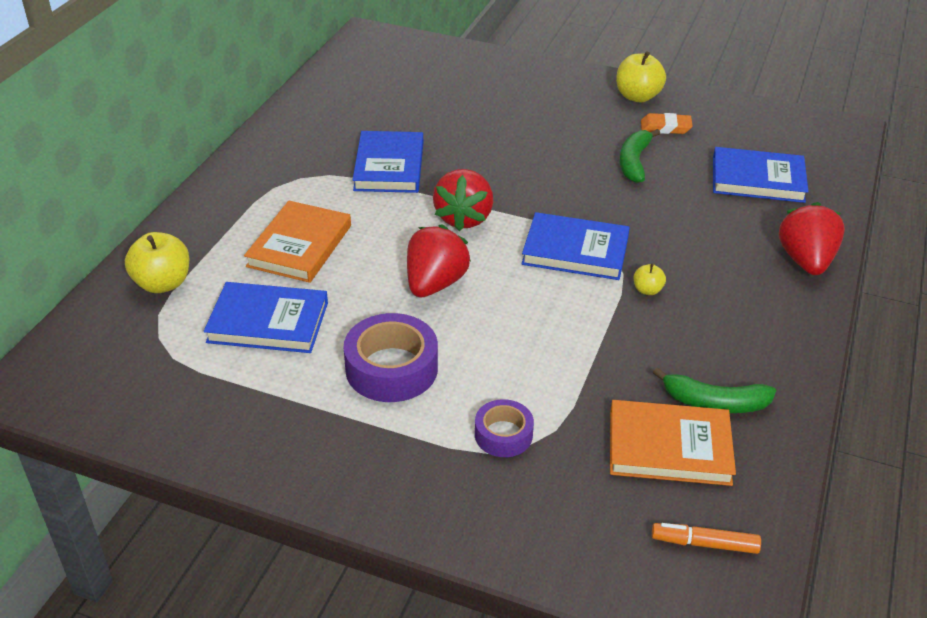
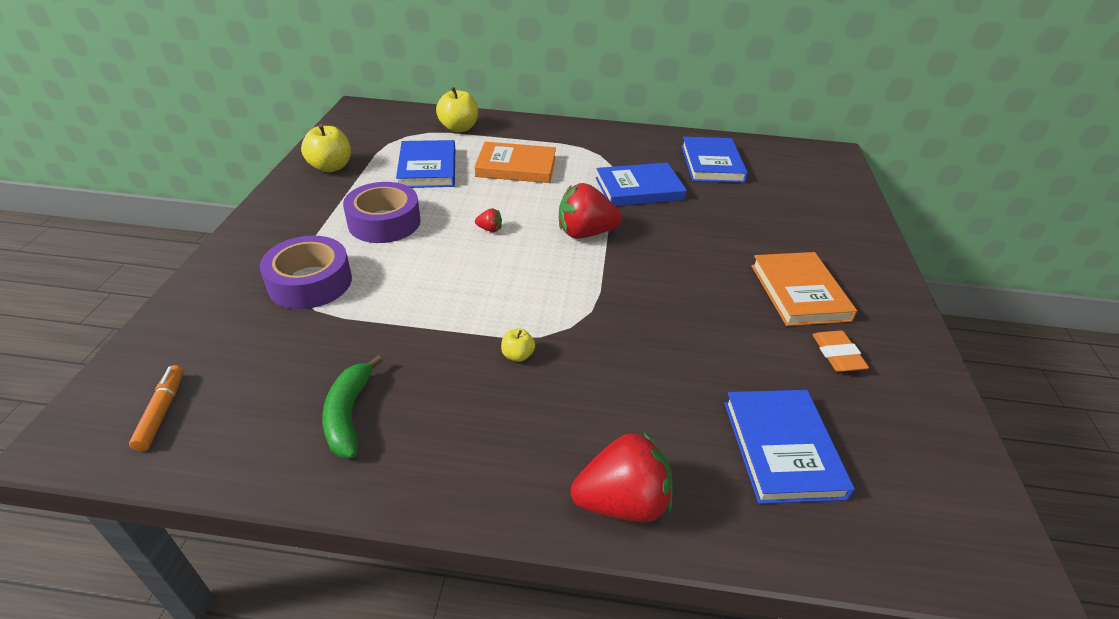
camera: 75 degrees right, 0 degrees up
(435, 284) = (490, 229): red strawberry -> red strawberry, size x0.43
(503, 435) = (310, 282): purple tape -> purple tape, size x1.69
(575, 251) = (564, 301): blue book -> blue book (712, 163)
(634, 162) = (744, 332): green banana -> none
(637, 96) = (886, 327): yellow apple -> yellow apple (331, 167)
(669, 447) = (287, 382): orange book -> orange book (799, 292)

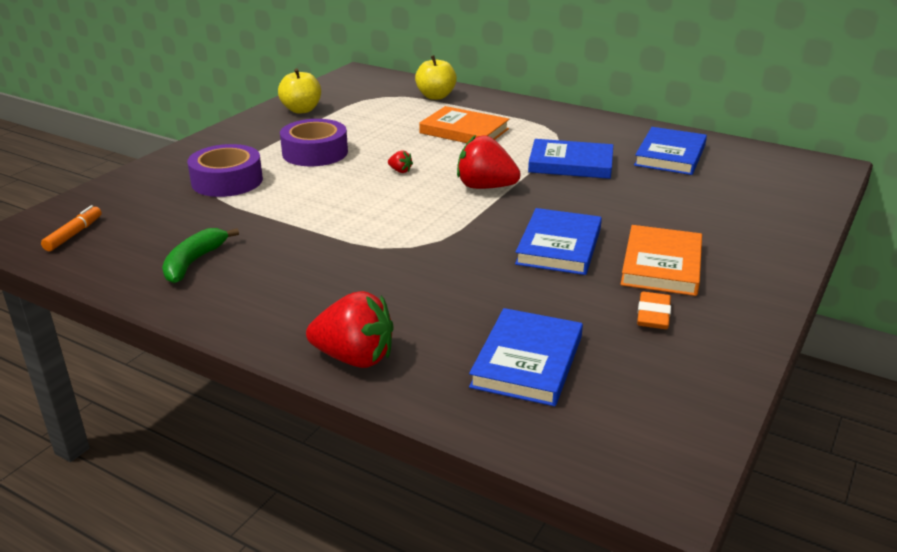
camera: 25 degrees right, 10 degrees down
(427, 168) = (382, 121): blue book -> blue book (559, 246)
(517, 355) = (350, 255): yellow apple -> none

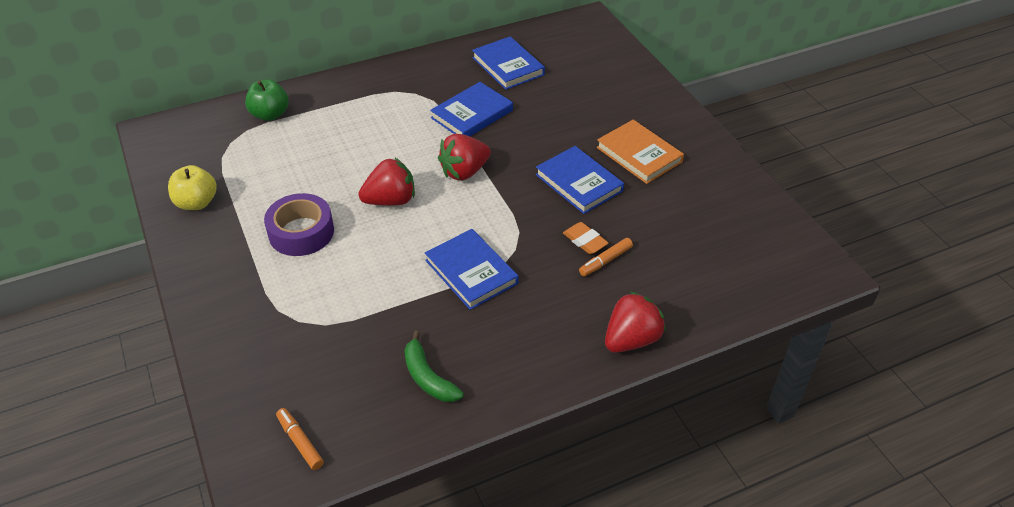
camera: 55 degrees left, 15 degrees up
(227, 181) = (298, 307): purple tape -> none
(400, 171) = (390, 201): red strawberry -> red strawberry, size x2.31
(435, 96) = (270, 114): yellow apple -> green apple
(459, 301) = (605, 261): none -> orange marker
(464, 131) = (358, 134): orange book -> none
(527, 361) = (693, 265): blue book -> blue book (471, 272)
(653, 315) = (687, 190): orange eraser -> orange eraser (585, 241)

